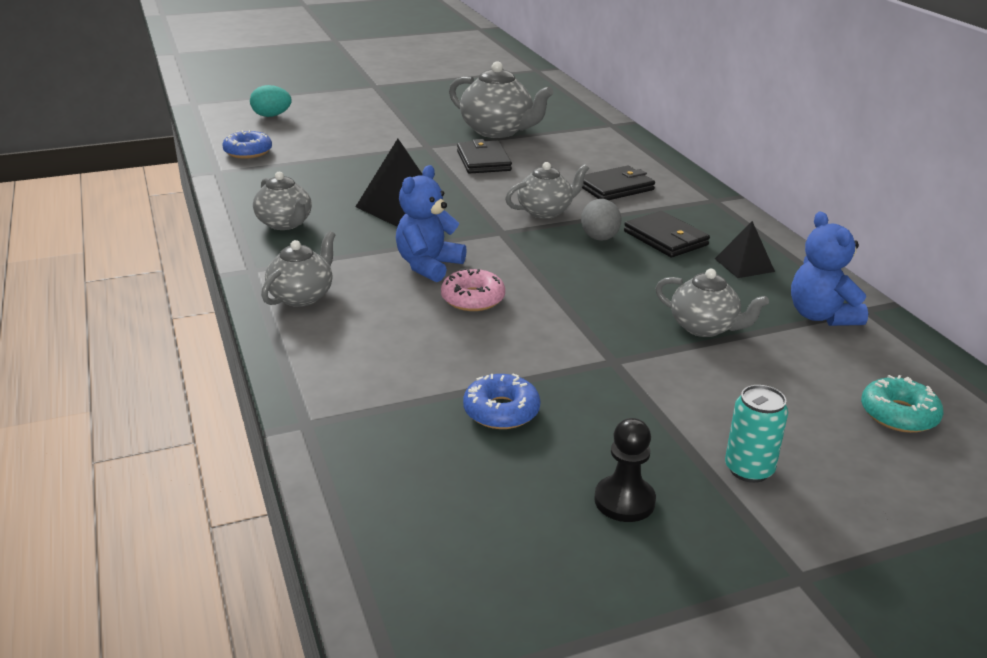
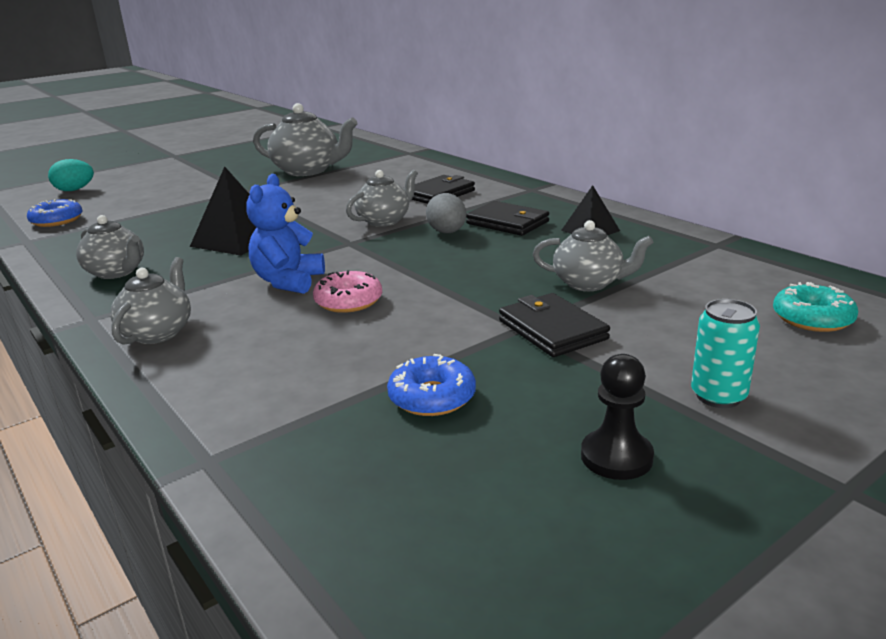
camera: 15 degrees left, 5 degrees down
(483, 161) = (305, 193): black wallet -> black wallet (552, 330)
(821, 316) = (684, 256): blue teddy bear -> none

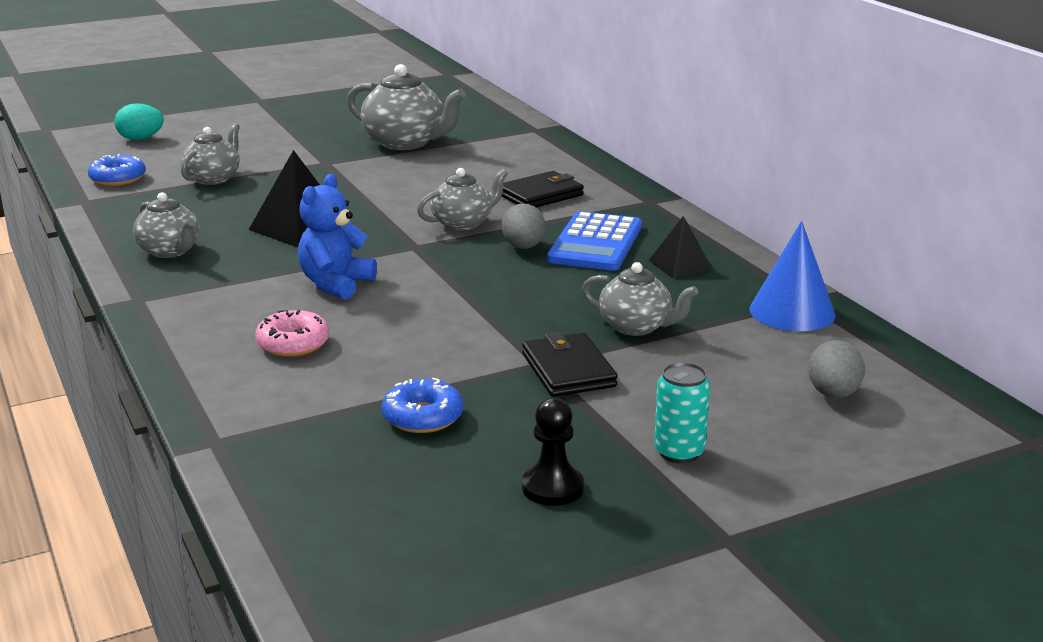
camera: 10 degrees right, 0 degrees up
(158, 332) = (198, 322): grey teapot -> grey teapot (213, 178)
(348, 301) = (386, 314): pink donut -> pink donut (293, 343)
(507, 223) = (596, 243): black wallet -> blue calculator
(713, 255) = (792, 312): none -> blue cone
(812, 318) = (833, 394): turquoise donut -> grey egg

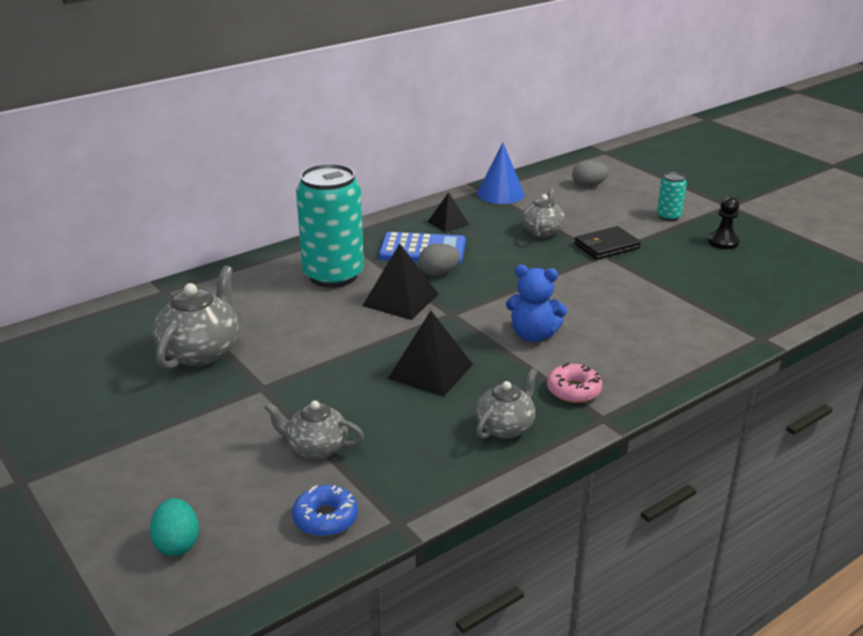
camera: 100 degrees left, 5 degrees up
(293, 343) = (631, 335): pink donut -> pink donut (573, 390)
(423, 417) = (686, 280): blue donut -> none
(463, 223) = (400, 300): grey teapot -> black pyramid
(540, 195) = (333, 275): black wallet -> turquoise can

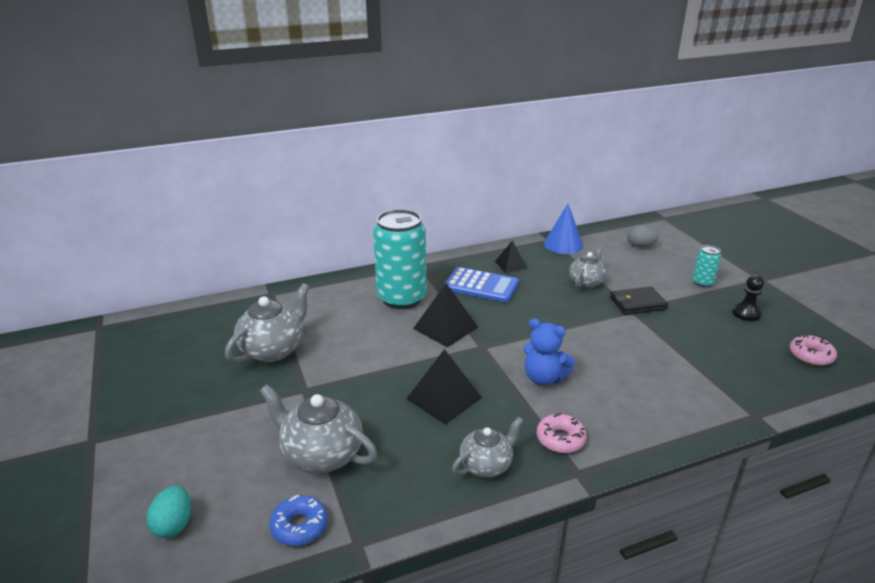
camera: 15 degrees right, 0 degrees up
(316, 448) = (321, 454): grey teapot -> grey teapot, size x1.57
(438, 273) = (485, 308): grey egg -> none
(798, 274) = (811, 355): none -> pink donut

